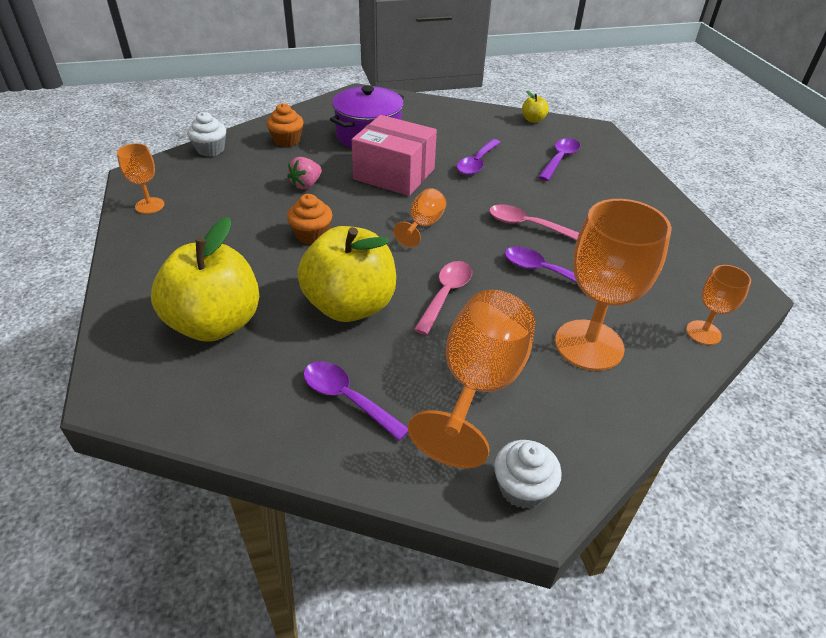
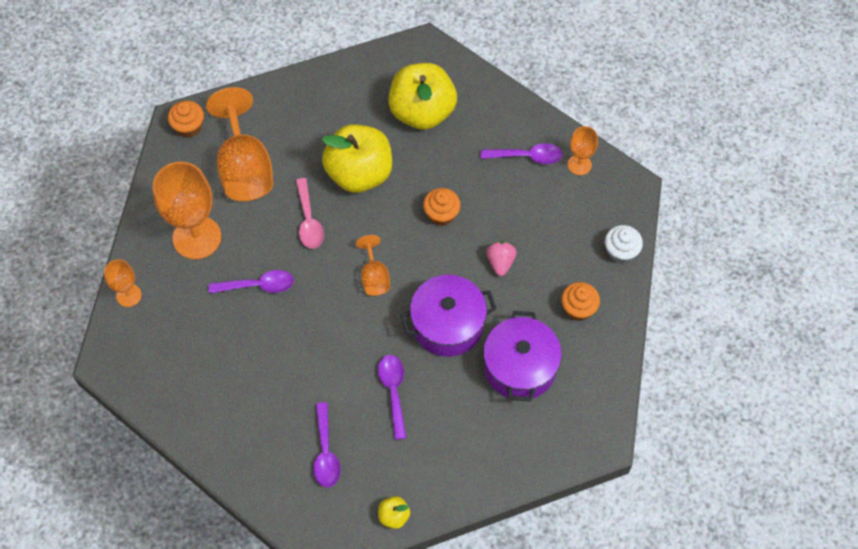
camera: 145 degrees right, 20 degrees up
(347, 398) = (307, 117): purple spoon -> purple spoon (527, 156)
(394, 174) = (447, 325): pink box -> purple pot
(522, 488) = (188, 126): white cupcake -> orange cupcake
(526, 225) = (300, 330): pink spoon -> none

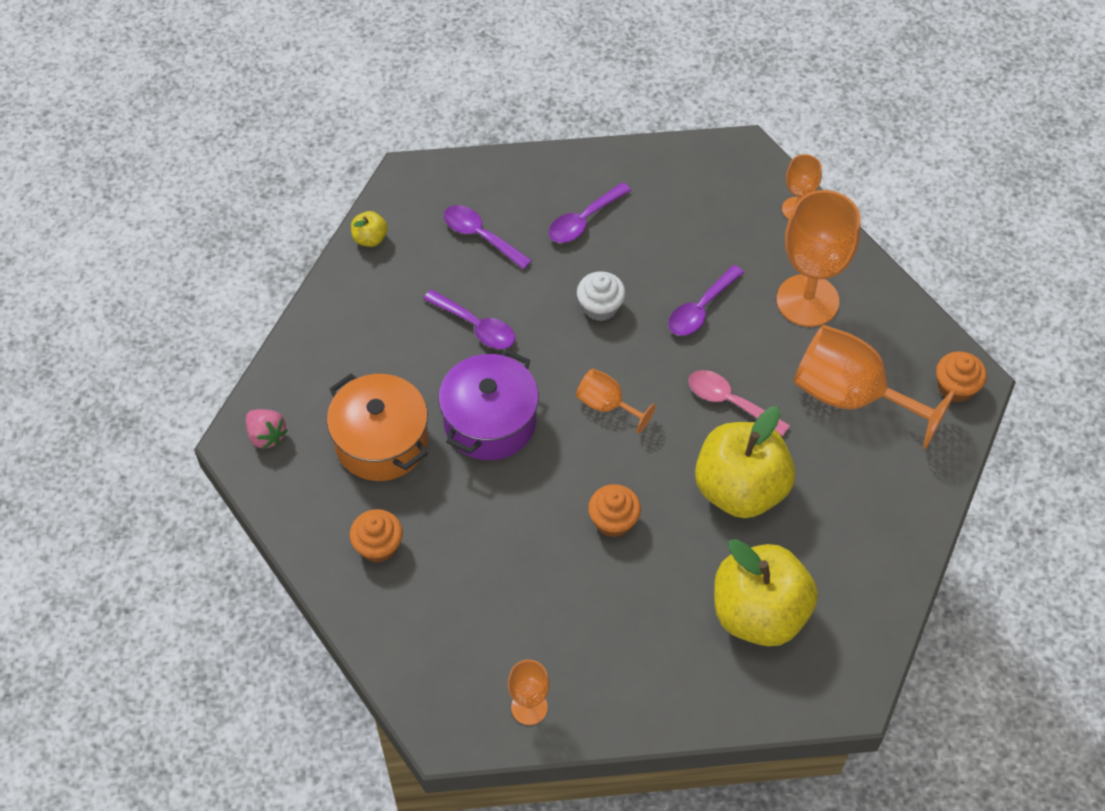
camera: 135 degrees right, 5 degrees down
(500, 262) = (502, 524): pink strawberry -> pink strawberry (266, 436)
(520, 367) = (381, 442): purple pot -> orange pot
(527, 156) = (594, 665): purple spoon -> purple spoon (583, 220)
(621, 251) = (390, 645): white cupcake -> white cupcake (600, 307)

